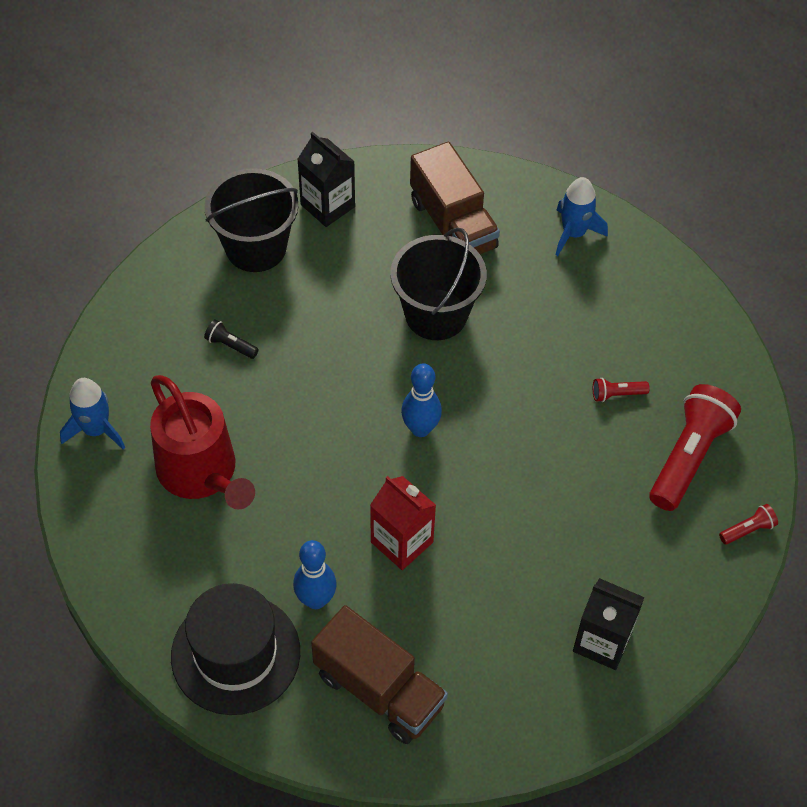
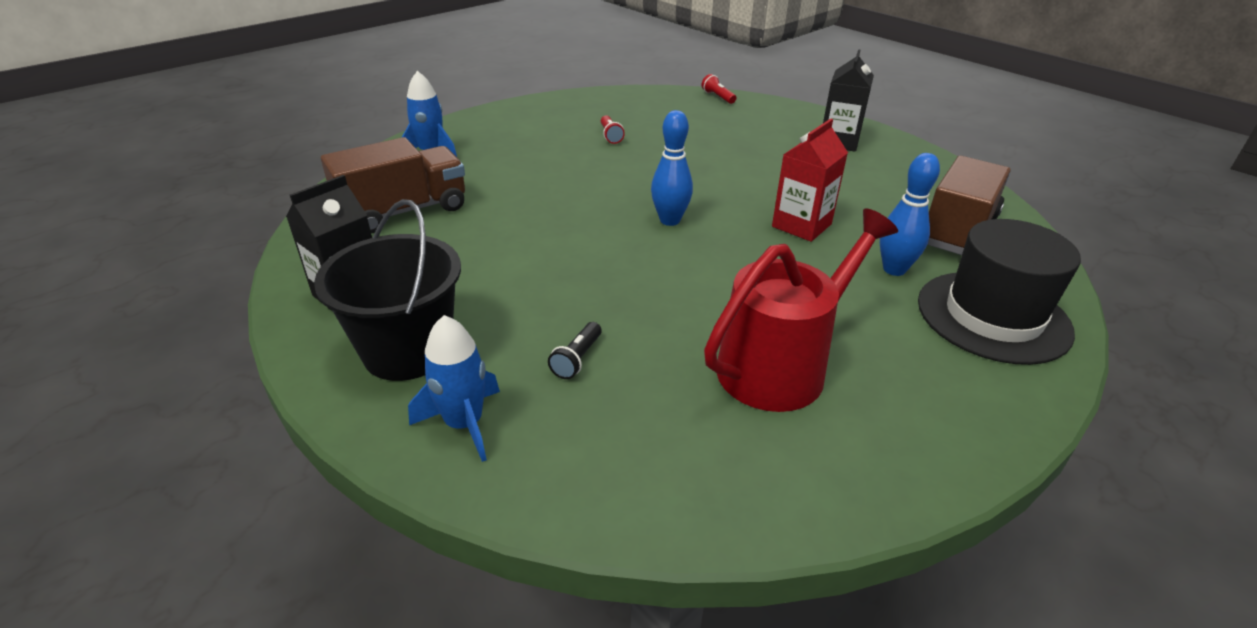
camera: 95 degrees left, 20 degrees down
(96, 430) = (752, 487): blue rocket -> blue rocket (464, 424)
(436, 314) = (526, 217): black bucket -> none
(689, 456) = (663, 113): red flashlight -> none

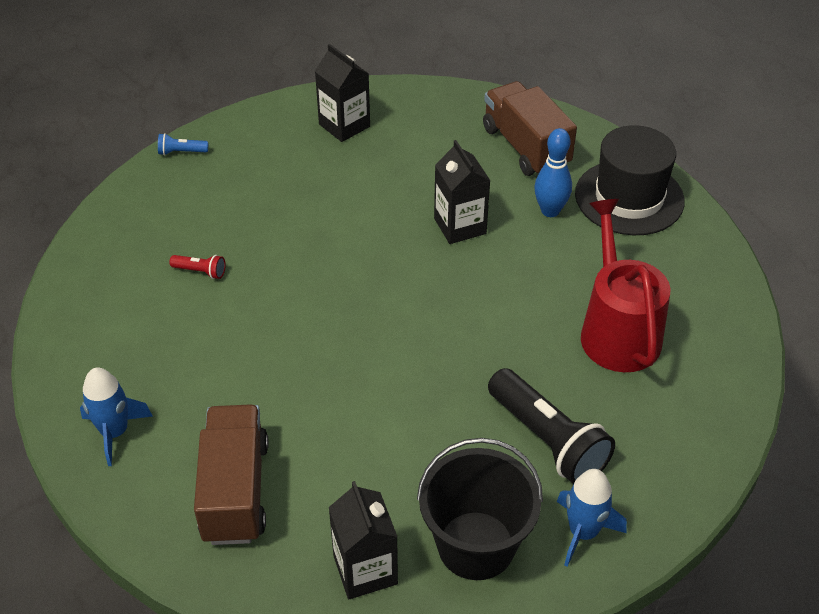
camera: 60 degrees left, 10 degrees up
(577, 359) = (547, 440): black flashlight -> black flashlight, size x2.30
(670, 220) = (395, 301): blue bowling pin -> none
(718, 97) = (181, 152): red flashlight -> blue flashlight
(801, 225) = (460, 226): red carton -> black carton

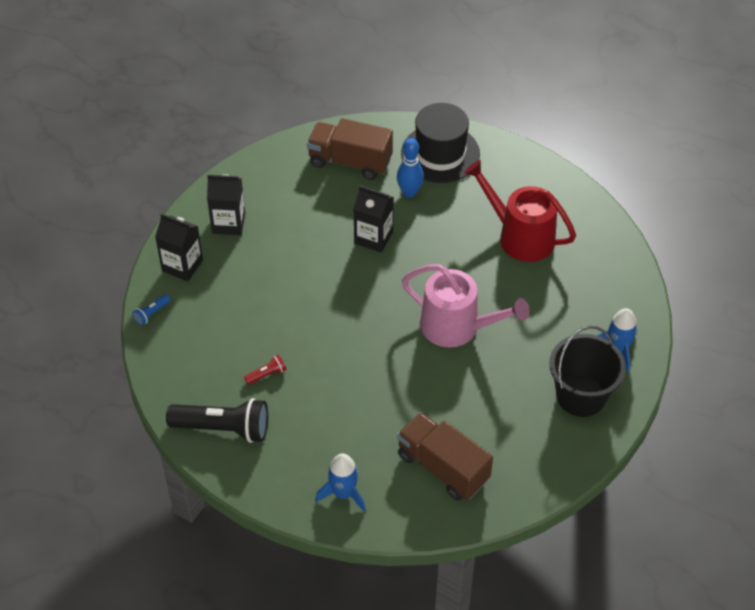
camera: 45 degrees left, 5 degrees up
(365, 570) = (548, 449): black carton -> black carton (182, 265)
(432, 367) = (456, 327): none -> pink watering can
(547, 440) = (553, 319): black flashlight -> black flashlight (223, 428)

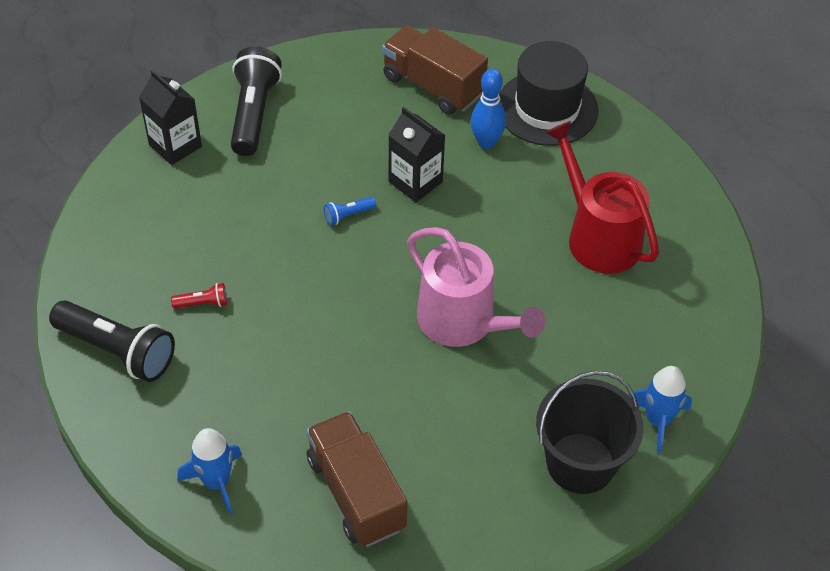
camera: 20 degrees right, 0 degrees up
(151, 313) = (110, 189): blue flashlight -> blue flashlight (348, 215)
(228, 223) = (254, 113): black carton -> black flashlight

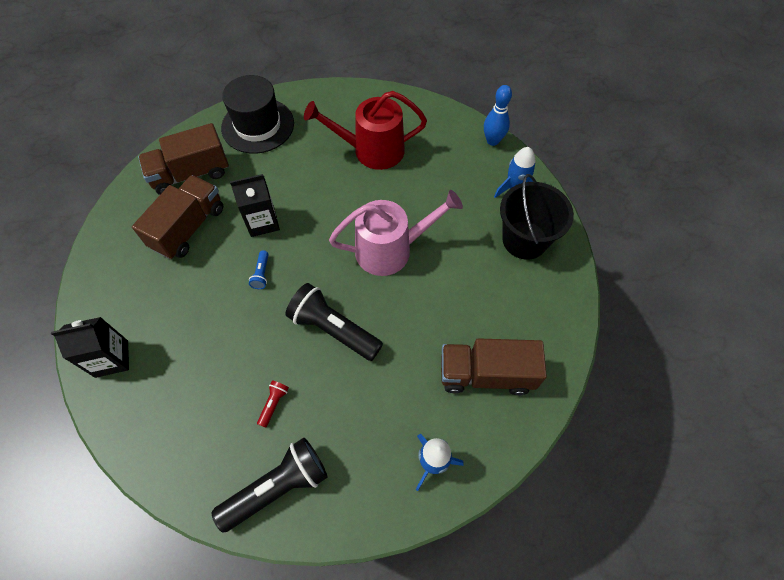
camera: 60 degrees left, 10 degrees up
(254, 113) = (125, 291): black flashlight -> black flashlight (333, 329)
(362, 122) = (188, 228): none -> brown truck
(486, 142) = (260, 169): blue bowling pin -> blue bowling pin (492, 141)

